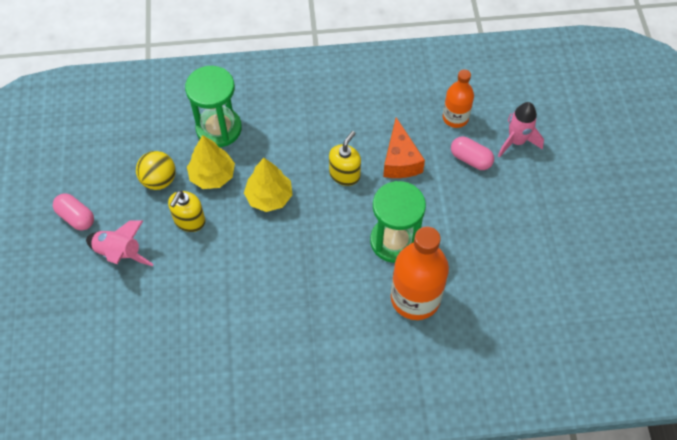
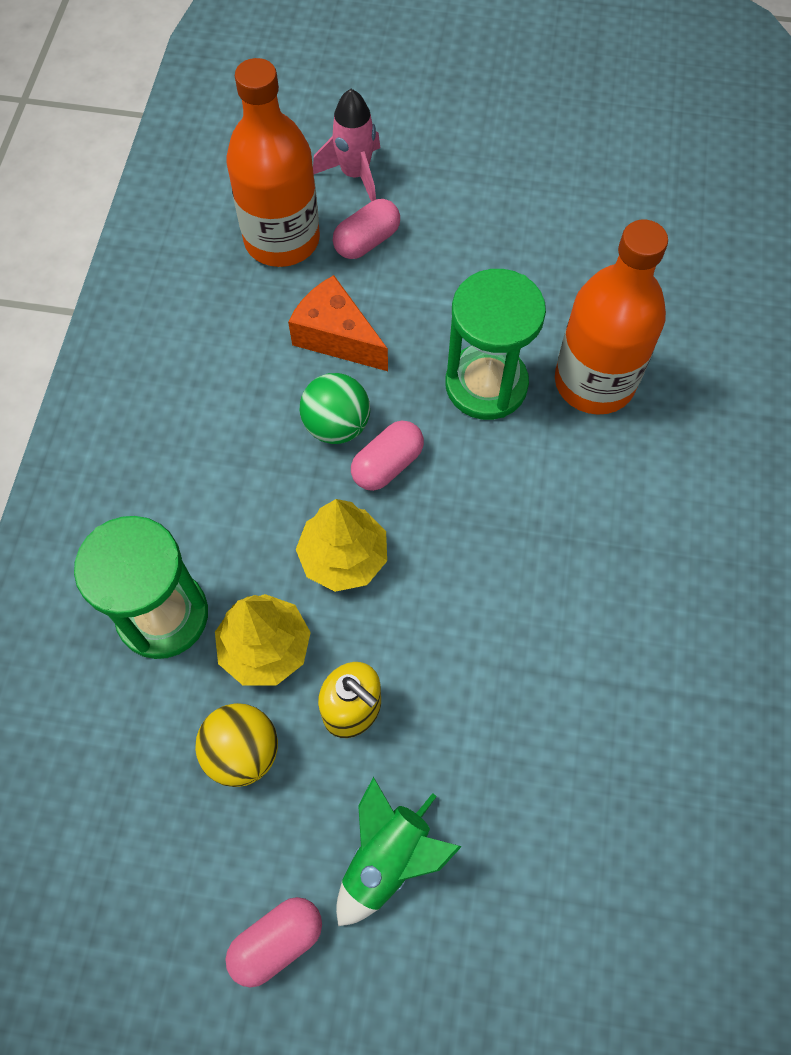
camera: 75 degrees left, 5 degrees up
(120, 253) = (388, 859): pink rocket -> green rocket
(328, 204) = (387, 465): none -> pink capsule
(344, 174) = (336, 425): yellow soap dispenser -> green ball
(400, 160) = (336, 337): orange cheese -> orange cheese turned 150 degrees counterclockwise
(455, 118) = (282, 240): orange bottle -> orange bottle, size x1.69

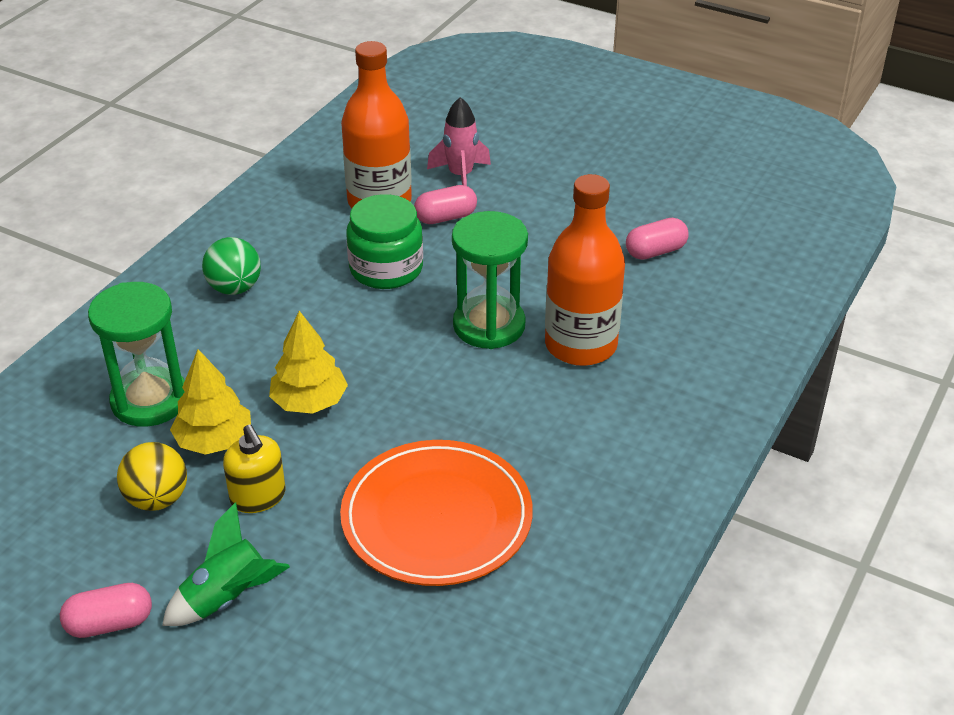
camera: 20 degrees right, 25 degrees down
(336, 337) = (386, 269): orange cheese -> green jar
(336, 425) = (353, 321): green ball -> green ball (235, 288)
(387, 465) = (379, 355): pink capsule -> pink capsule (655, 251)
(554, 669) = (436, 517): none -> orange plate

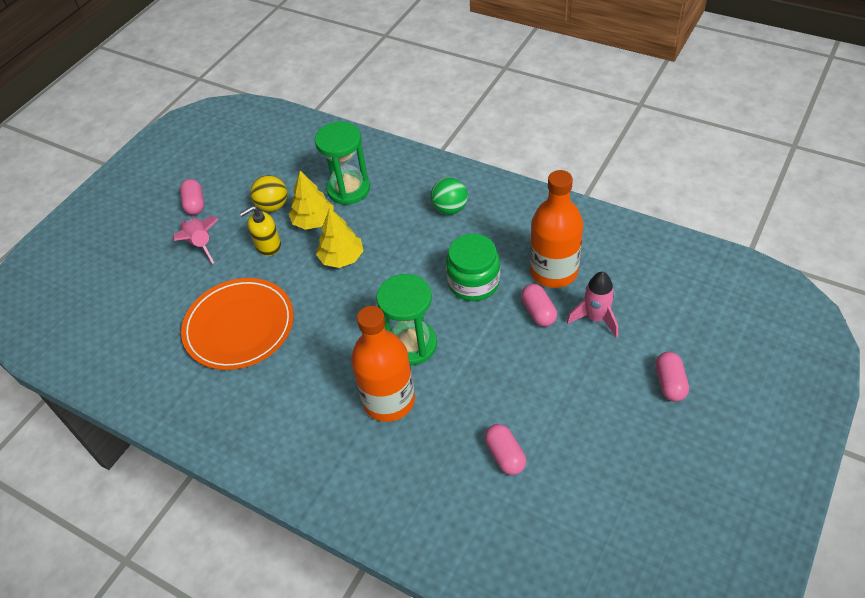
camera: 95 degrees right, 10 degrees up
(228, 598) = (200, 244): green rocket -> pink rocket
(556, 136) = (669, 383): none -> pink capsule

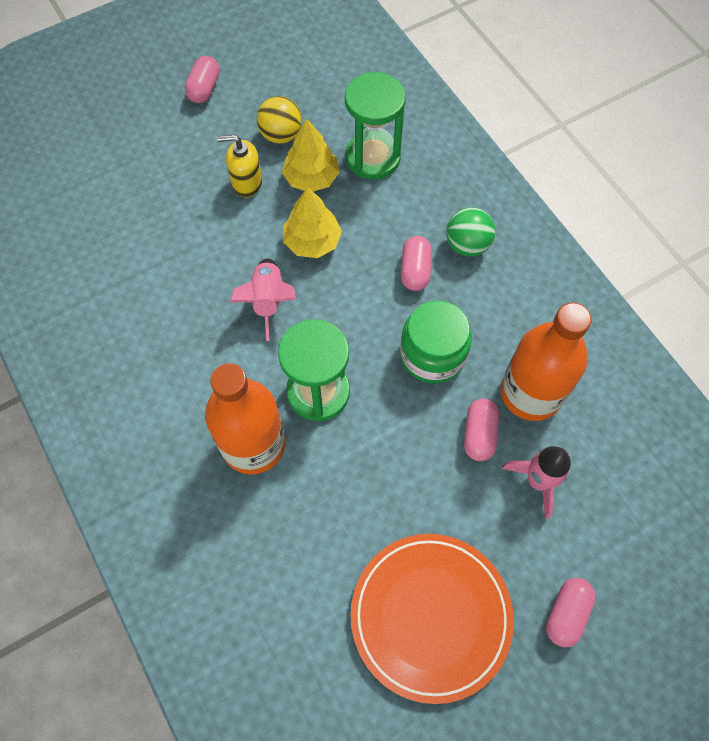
camera: 25 degrees right, 15 degrees up
(200, 244) = (181, 142): pink rocket -> pink rocket (268, 301)
(239, 326) = (161, 265): orange plate -> orange plate (430, 616)
(505, 455) = (329, 585): pink capsule -> pink capsule (415, 270)

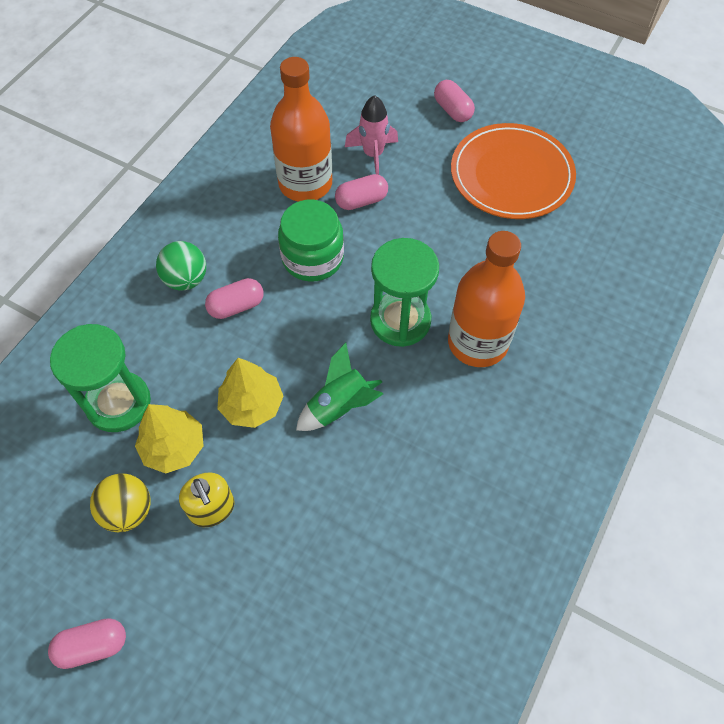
camera: 120 degrees left, 5 degrees down
(268, 301) = (339, 407): pink rocket -> green rocket
(566, 613) = (452, 110): pink capsule -> pink capsule turned 60 degrees clockwise

